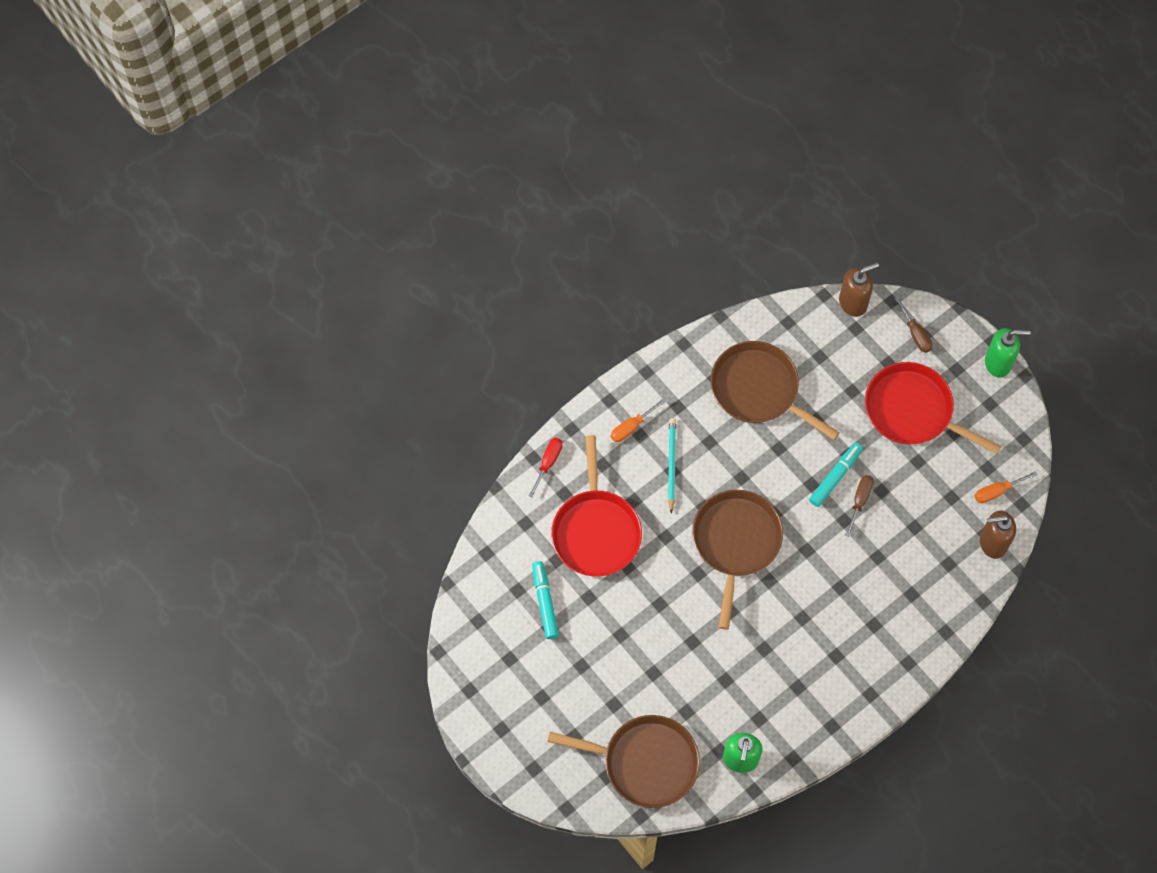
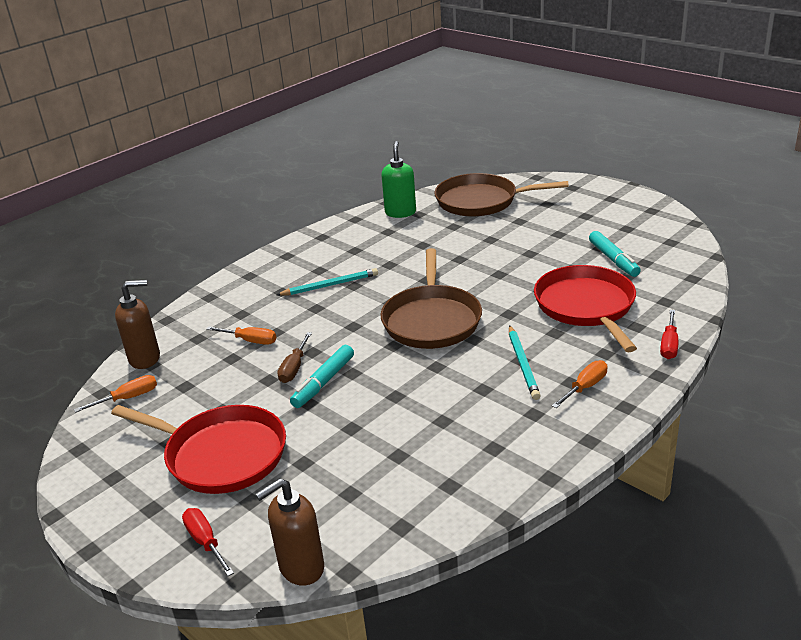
camera: 175 degrees right, 35 degrees down
(758, 390) = (431, 445): brown pan -> none
(826, 624) = (330, 285): none -> turquoise pencil
(900, 548) = (250, 341): none -> orange screwdriver
(915, 333) = (206, 542): brown screwdriver -> red screwdriver
(998, 363) = (88, 524): green soap dispenser -> none

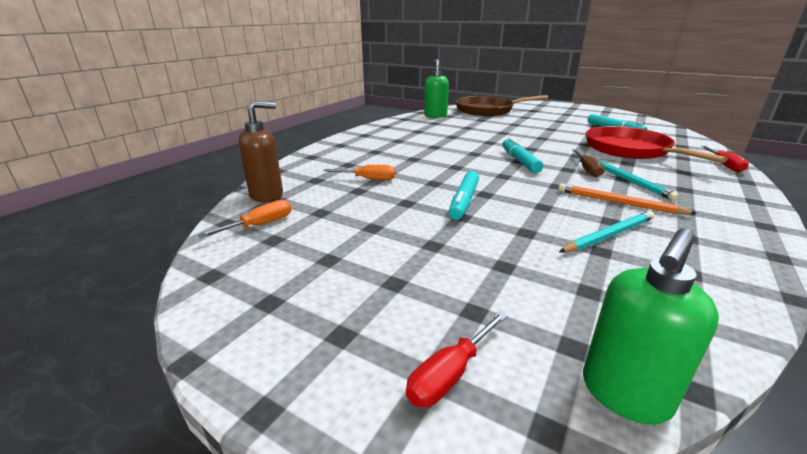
camera: 15 degrees left, 5 degrees down
(206, 542) = (451, 374): red screwdriver -> red screwdriver turned 90 degrees counterclockwise
(221, 455) = (401, 266): red pan -> none
(294, 368) = (426, 193): brown screwdriver -> brown screwdriver (587, 170)
(301, 568) = (624, 394): brown soap dispenser -> green soap dispenser
(330, 285) = (414, 147): turquoise pencil -> turquoise pencil (609, 235)
(432, 320) = (519, 161): brown pan -> turquoise marker
(476, 397) = (618, 203): none -> orange pencil
(585, 387) = (701, 191): orange screwdriver -> none

